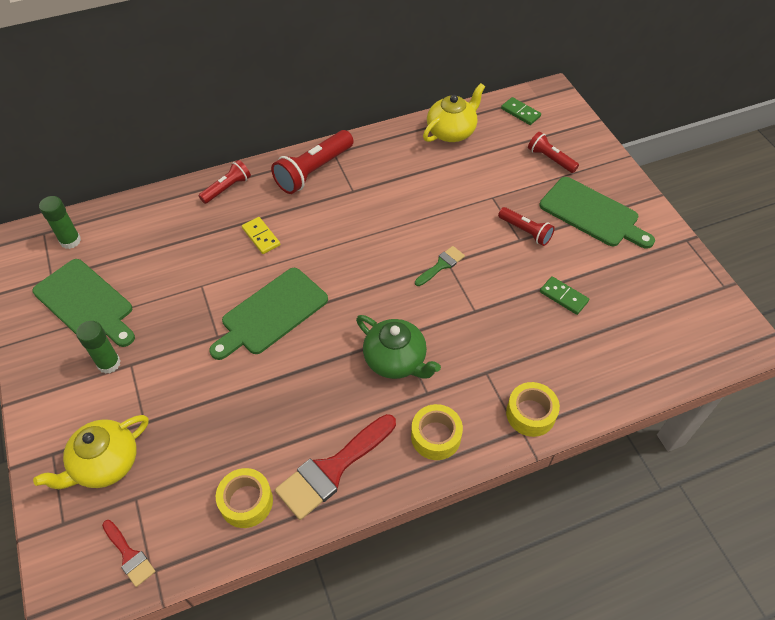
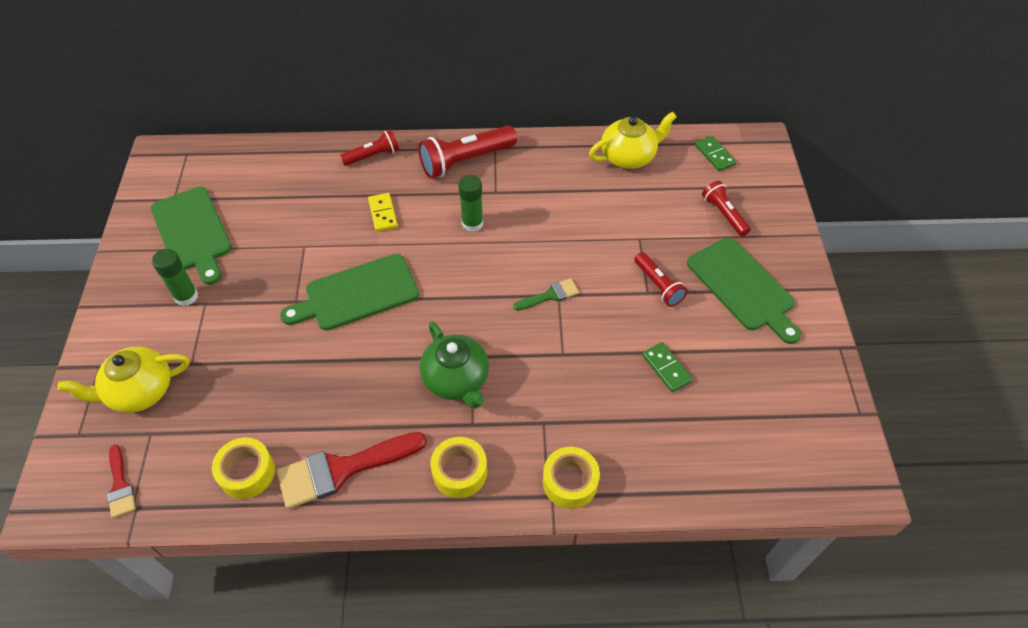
camera: 20 degrees right, 0 degrees up
(70, 241) = (206, 168): green glue stick -> green glue stick (472, 223)

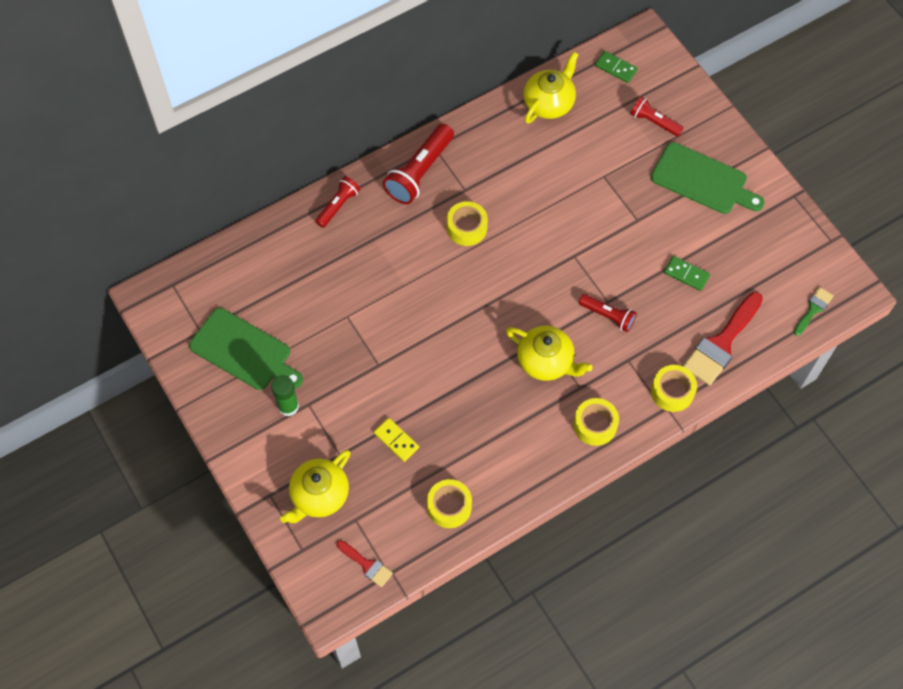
camera: 30 degrees left, 10 degrees up
(342, 469) = (514, 468): red brush -> red brush (721, 343)
(356, 294) = (421, 334): green cutting board -> none
(383, 214) = (388, 255): yellow domino -> yellow domino (396, 440)
(456, 380) = (546, 361): green teapot -> yellow teapot
(472, 223) = (467, 228): green glue stick -> yellow tape
(550, 295) = (568, 259): green brush -> green brush (813, 309)
(658, 285) = (641, 210): red flashlight -> red flashlight (608, 316)

